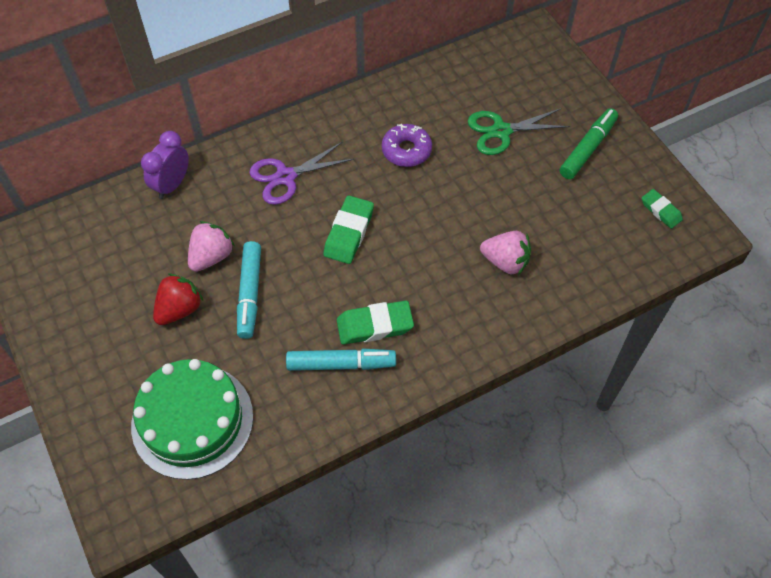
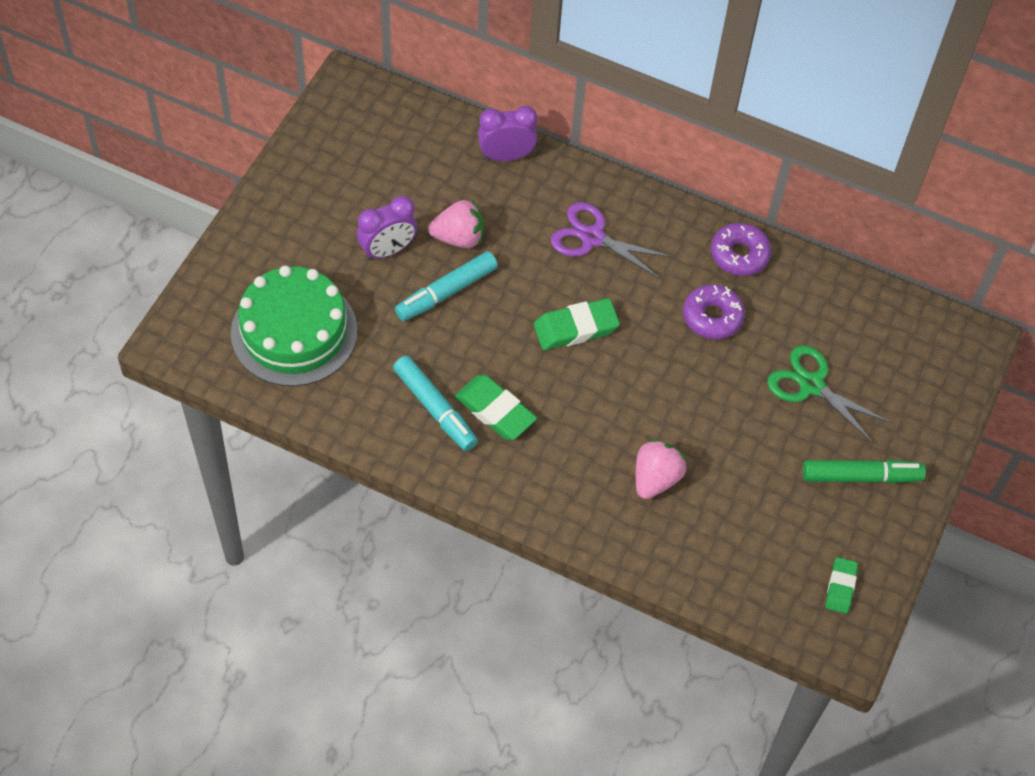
camera: 50 degrees right, 0 degrees up
(179, 309) = (387, 250): red strawberry -> purple clock
(372, 106) = (739, 255): none -> purple donut
(505, 262) = (655, 479): pink strawberry -> pink strawberry turned 135 degrees counterclockwise

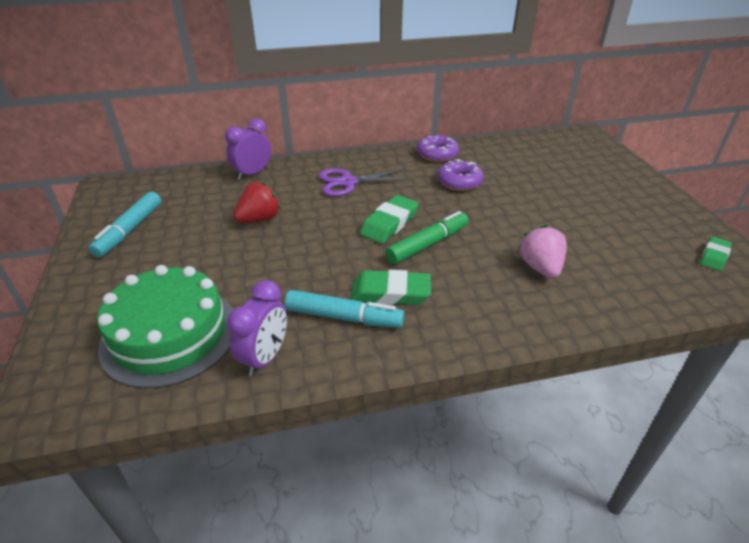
camera: 35 degrees left, 20 degrees down
(387, 250) = (211, 248): purple clock -> purple clock (265, 357)
(446, 292) = (280, 249): turquoise marker -> turquoise marker (129, 230)
(458, 237) = (259, 219): pink strawberry -> red strawberry
(811, 385) = (549, 182): green scissors -> none
(840, 587) = (714, 256): green eraser -> green eraser turned 60 degrees clockwise
(861, 476) = (633, 203): green marker -> green marker (427, 244)

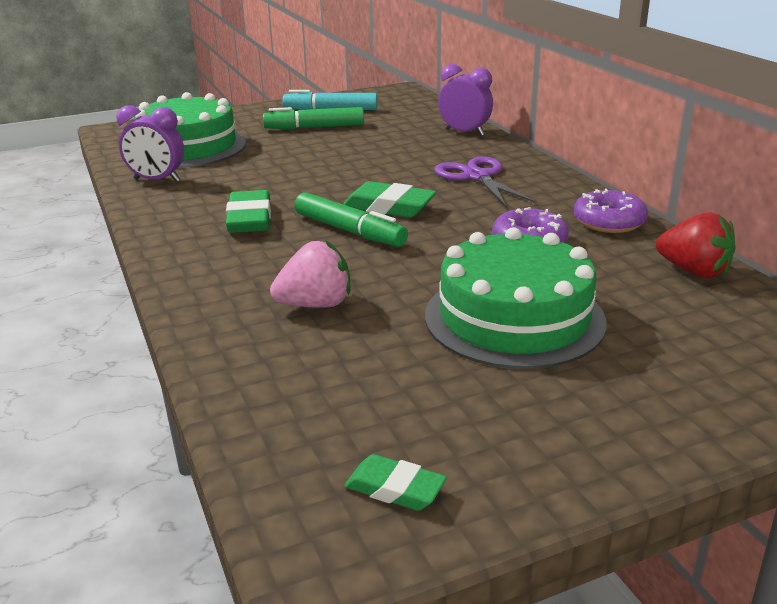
camera: 80 degrees right, 10 degrees down
(176, 244) = (314, 127): none -> green marker
(259, 219) = (370, 149): red strawberry -> red strawberry (693, 271)
(344, 317) = (209, 202): turquoise marker -> none
(552, 202) = (514, 318): none -> green cake

